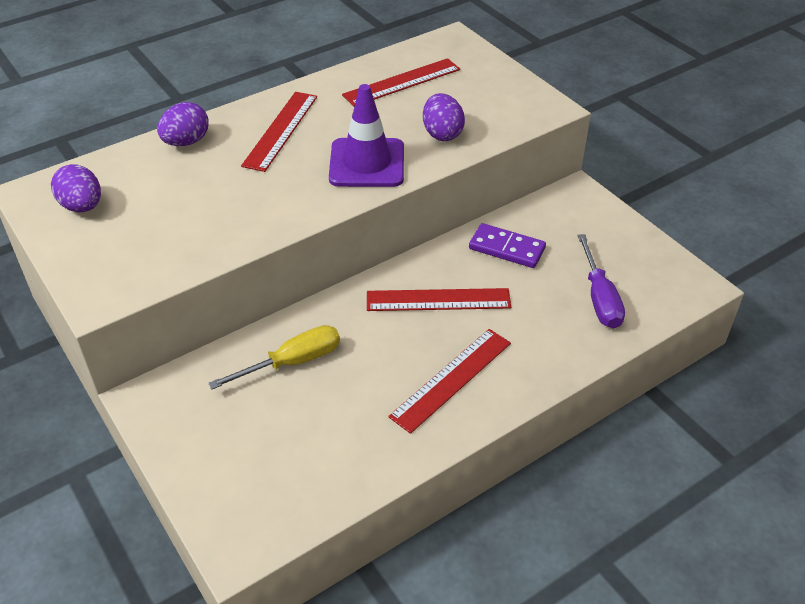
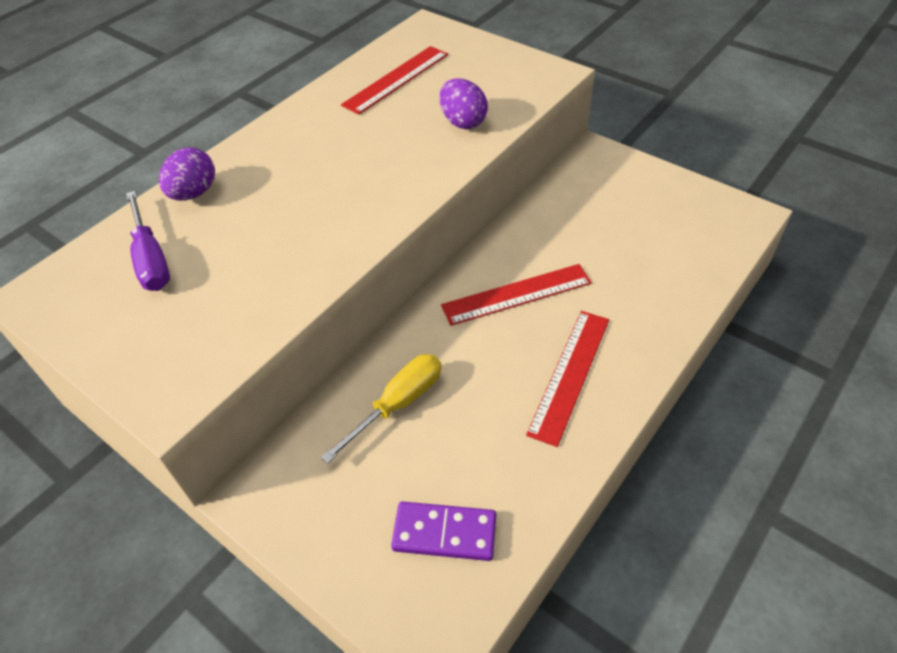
camera: 15 degrees left, 5 degrees up
(82, 206) = (102, 296): purple egg -> none
(281, 130) = (293, 156): red ruler -> none
(367, 163) = (401, 170): purple traffic cone -> none
(507, 248) = (557, 224): purple domino -> purple domino (444, 533)
(599, 298) = (668, 250): purple screwdriver -> purple screwdriver (151, 259)

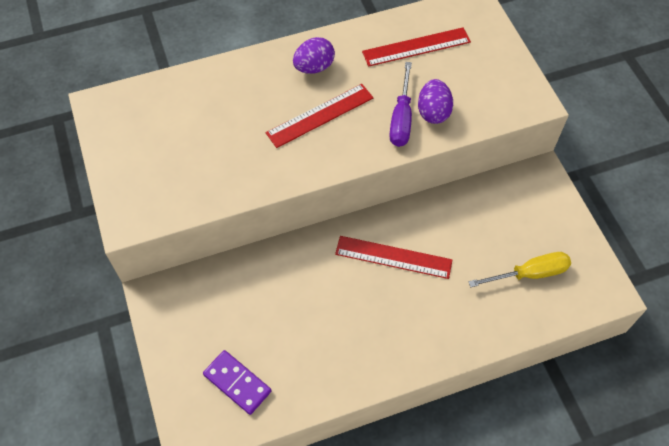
camera: 30 degrees right, 10 degrees up
(151, 259) = (172, 116): purple screwdriver -> purple screwdriver (401, 119)
(194, 193) = (225, 77): purple egg -> purple egg (314, 67)
(398, 404) = (267, 288): yellow screwdriver -> yellow screwdriver (529, 273)
(570, 374) = (382, 333): red ruler -> red ruler (320, 115)

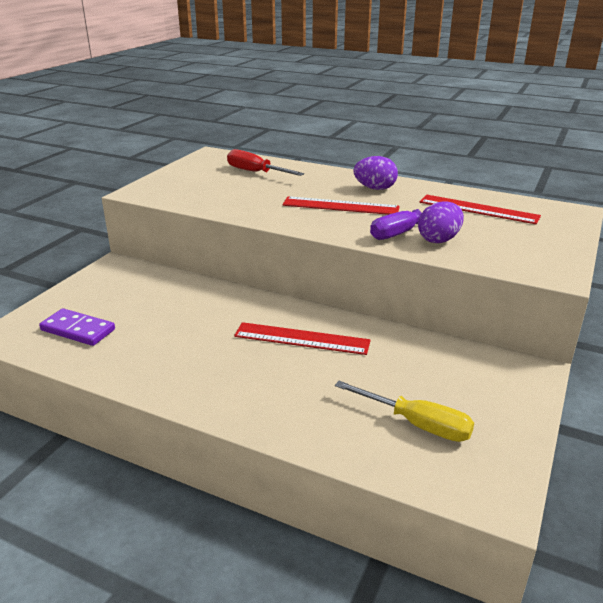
camera: 45 degrees right, 30 degrees down
(186, 110) = (255, 172): none -> red screwdriver
(237, 383) = (78, 330): purple domino -> purple domino turned 60 degrees counterclockwise
(393, 257) = (301, 338): red ruler -> red ruler turned 45 degrees counterclockwise

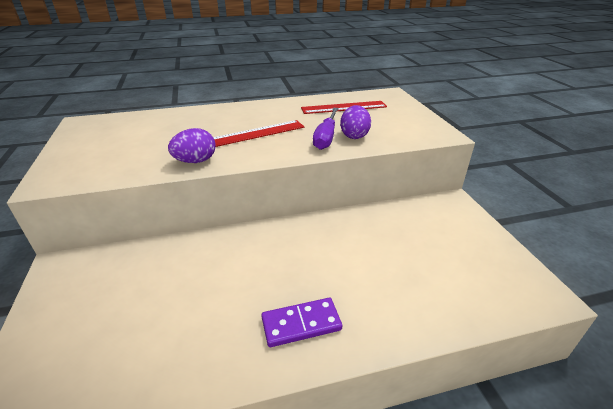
camera: 40 degrees left, 5 degrees up
(78, 330) = (96, 358): purple domino -> purple domino (301, 324)
(255, 172) = (148, 127): red screwdriver -> none
(301, 338) = (310, 251): red ruler -> none
(375, 188) = (261, 113): purple egg -> purple egg (195, 161)
(417, 424) = (453, 273): yellow screwdriver -> none

